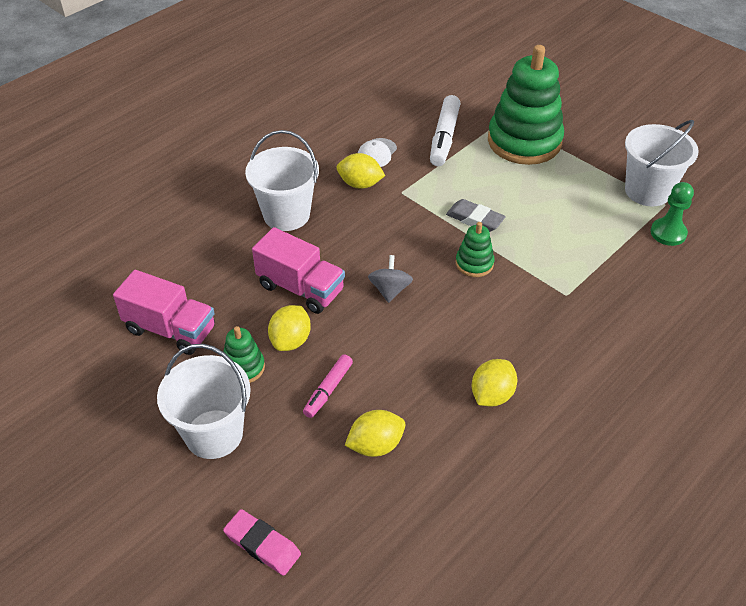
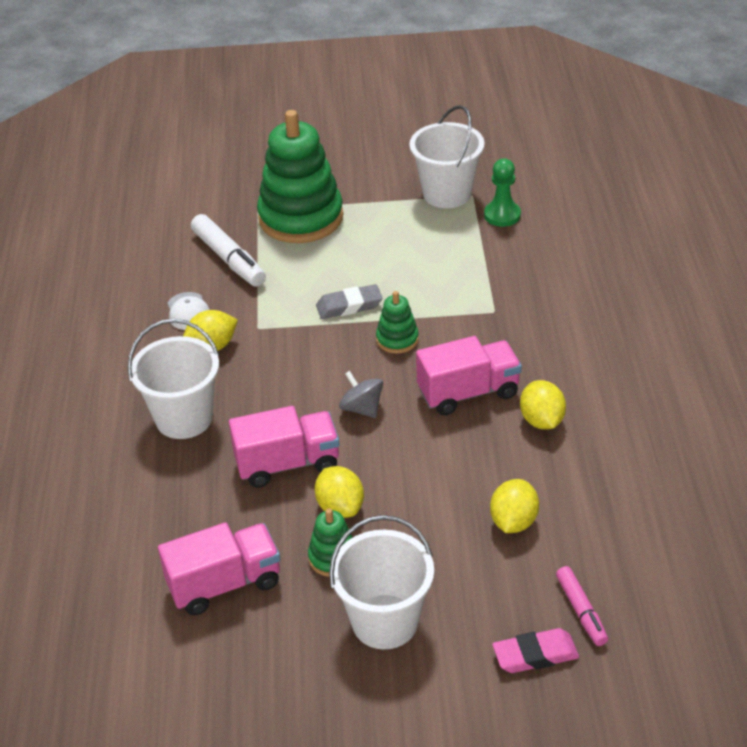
camera: 45 degrees left, 5 degrees down
(328, 390) = (423, 516): pink marker -> pink marker (581, 611)
(470, 335) = (468, 392): none -> pink truck

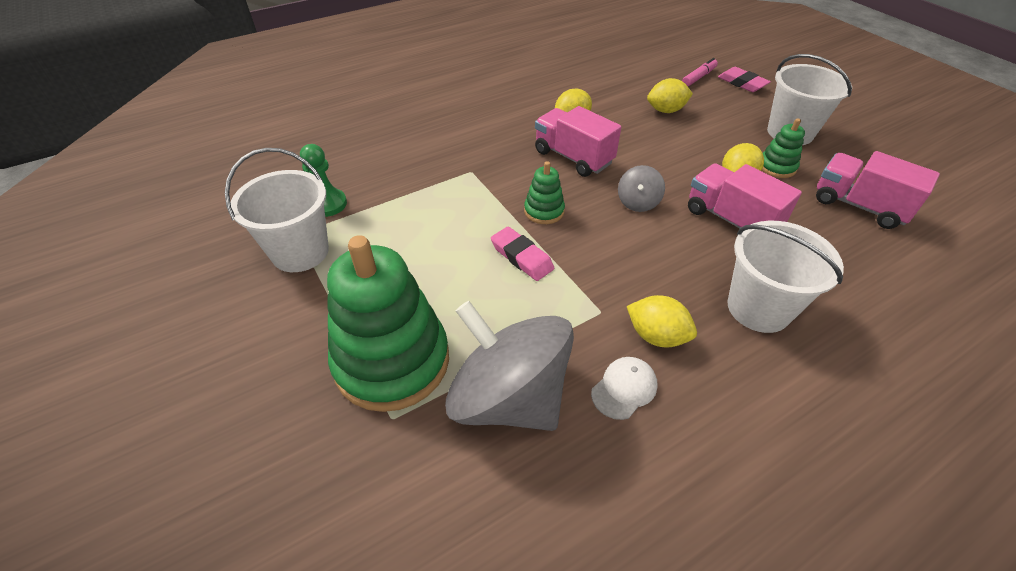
camera: 120 degrees left, 5 degrees up
(229, 259) = (508, 398): white marker -> grey spinning top
(349, 306) = (521, 257): grey eraser -> pink eraser

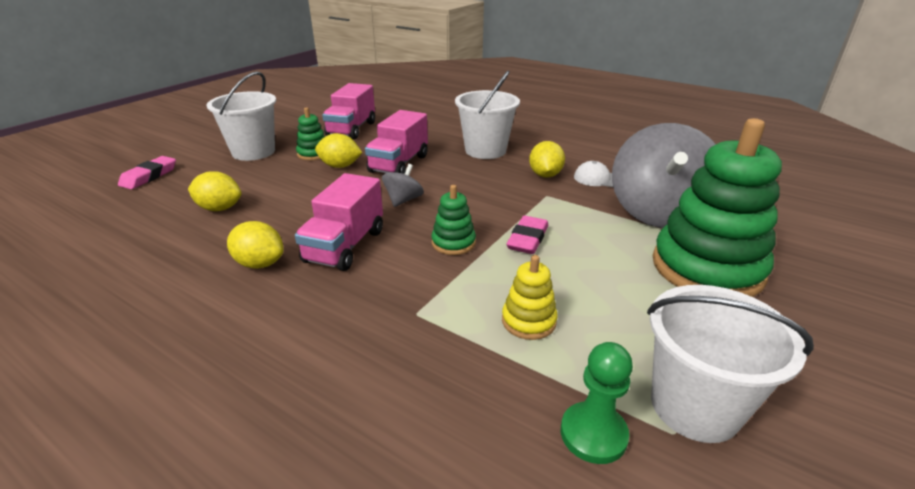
camera: 115 degrees left, 15 degrees down
(424, 215) = (528, 321): none -> yellow stacking toy
(638, 202) = (403, 200): grey spinning top -> grey spinning top turned 60 degrees counterclockwise
(666, 110) = (219, 208): yellow lemon -> yellow lemon turned 45 degrees counterclockwise
(698, 77) = (130, 199): pink marker -> none

